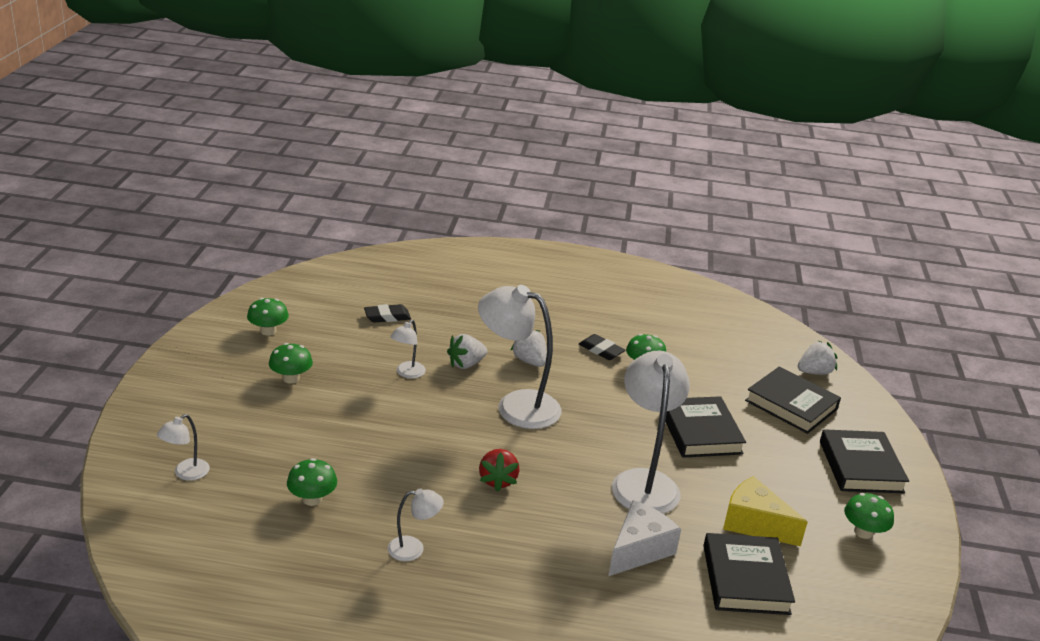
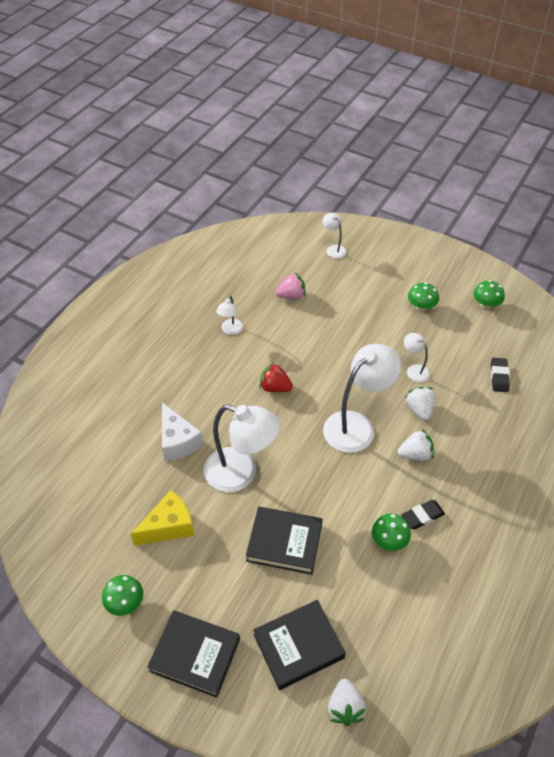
camera: 115 degrees right, 20 degrees up
(312, 499) = (291, 296): green mushroom -> pink strawberry
(745, 579) = (123, 492): black book -> none

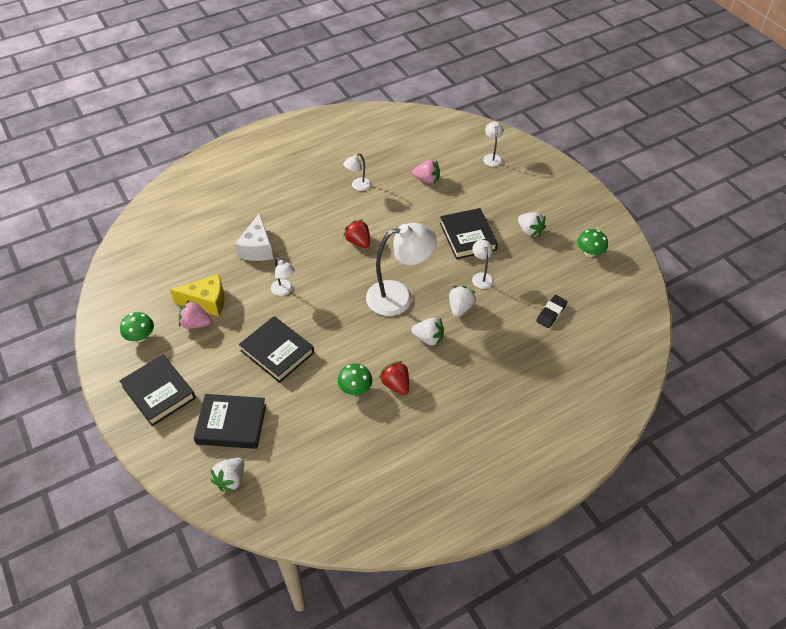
camera: 30 degrees right, 0 degrees up
(175, 556) = (195, 324): none -> pink strawberry
(241, 473) = (284, 290): white lamp -> white lamp, size x0.47
(372, 336) = (468, 236): none -> black book
(421, 307) = (529, 231): green mushroom -> white strawberry
(422, 516) = (396, 384): black eraser -> red strawberry

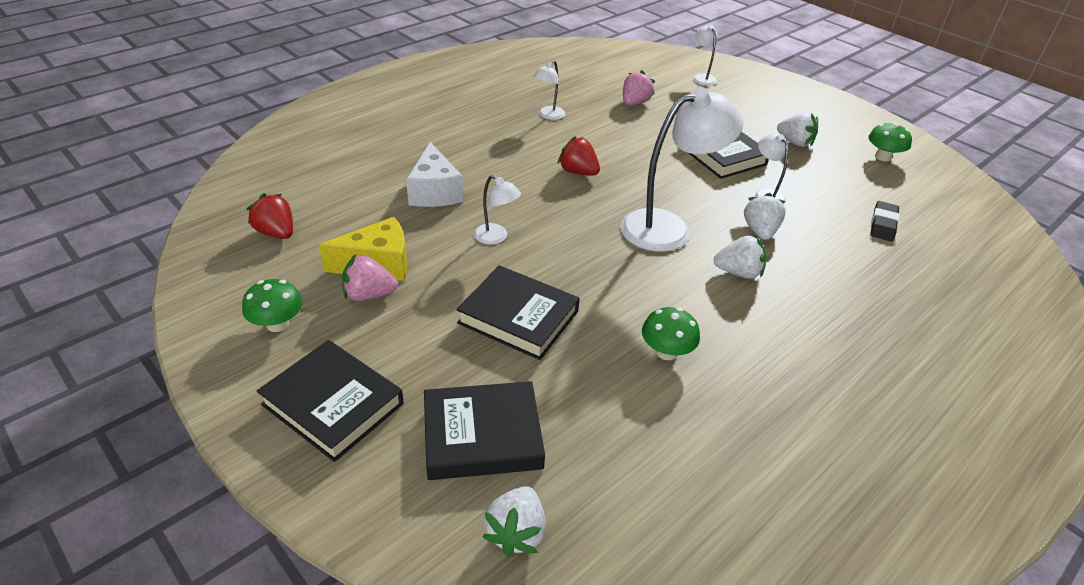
camera: 15 degrees left, 10 degrees down
(396, 384) = (725, 338): red strawberry -> red strawberry (276, 233)
(427, 180) = (634, 103): pink strawberry -> pink strawberry turned 60 degrees counterclockwise

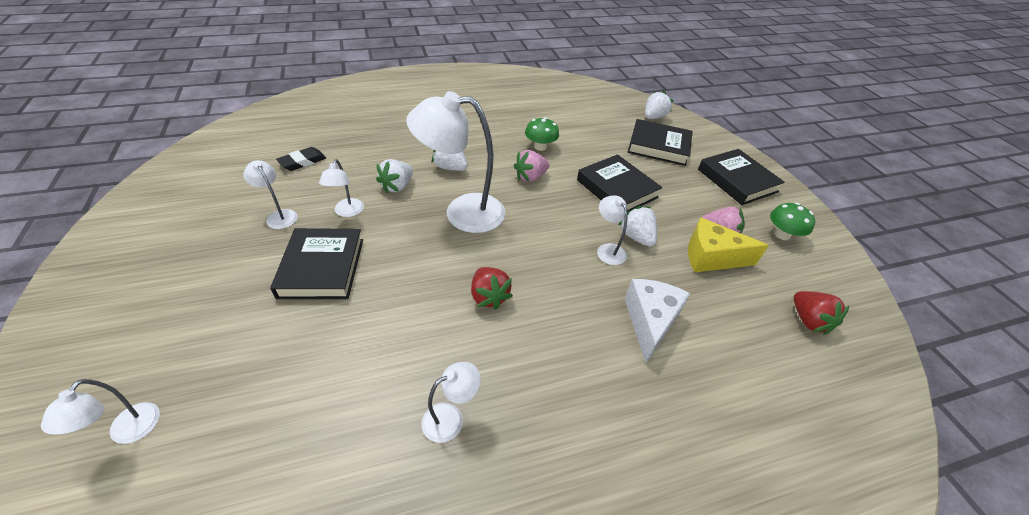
camera: 155 degrees left, 5 degrees up
(634, 103) = (308, 400): pink strawberry -> pink strawberry (530, 177)
(795, 142) = (227, 255): white strawberry -> white strawberry (636, 237)
(811, 175) = (279, 215): none -> white lamp
(883, 157) = (182, 210): green mushroom -> none

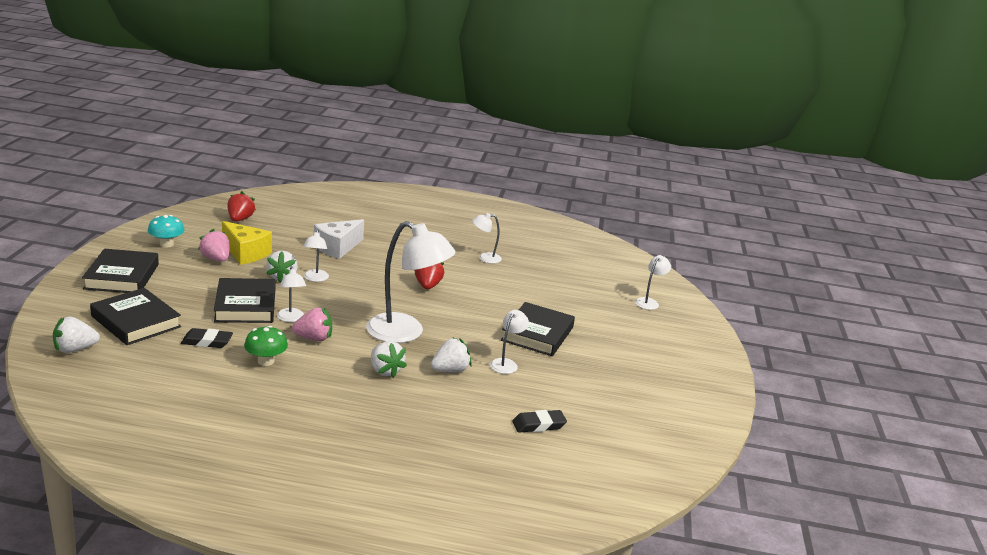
camera: 155 degrees left, 20 degrees down
(279, 215) = (567, 379): white lamp -> white lamp (291, 318)
(595, 147) = (207, 342): none -> black eraser
(782, 234) = (166, 244): green mushroom -> turquoise mushroom

